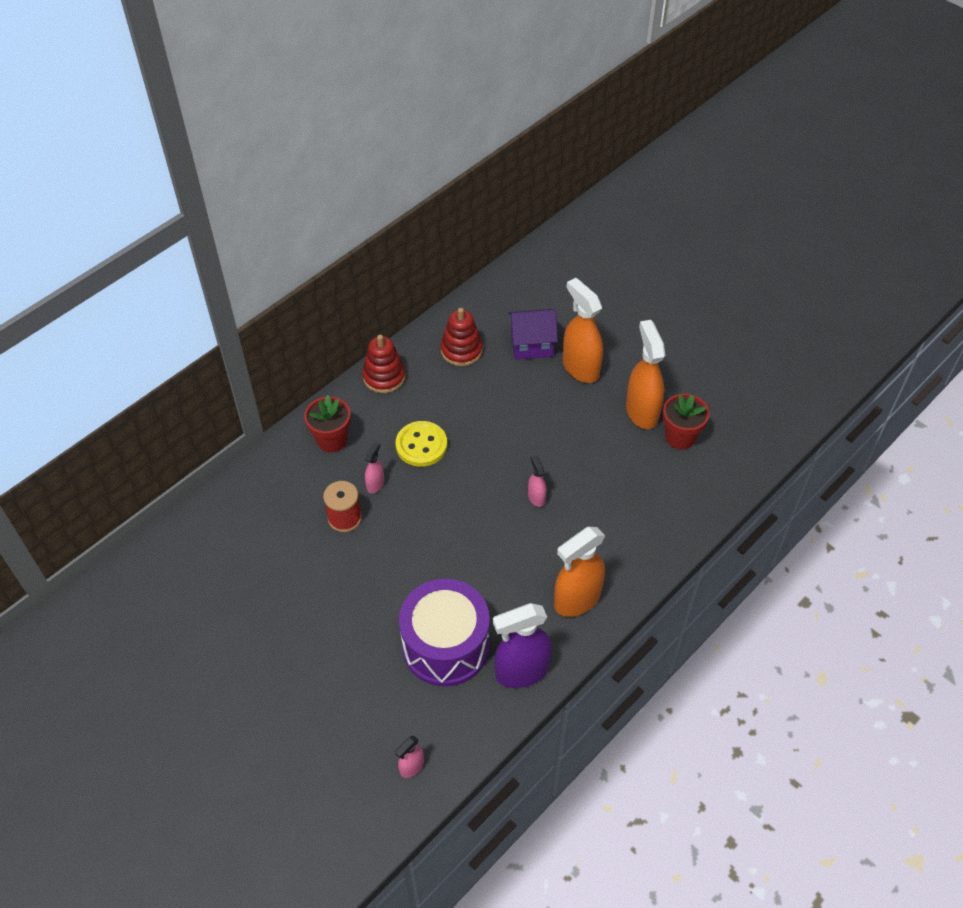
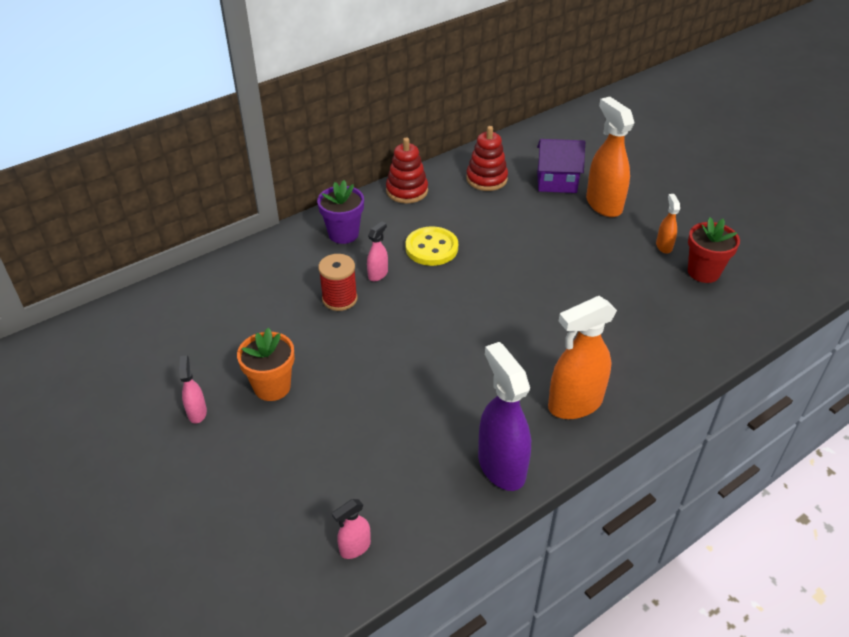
camera: 10 degrees right, 10 degrees down
(304, 624) = (272, 387): none -> orange flower pot
(331, 440) = (343, 234): red flower pot -> purple flower pot
(445, 645) = (420, 428): purple drum -> none
(521, 671) = (501, 466): purple spray bottle -> purple spray bottle turned 75 degrees clockwise
(536, 497) = (543, 305): pink spray bottle -> pink spray bottle (197, 412)
(641, 411) = (664, 246): orange spray bottle -> orange spray bottle, size x0.49

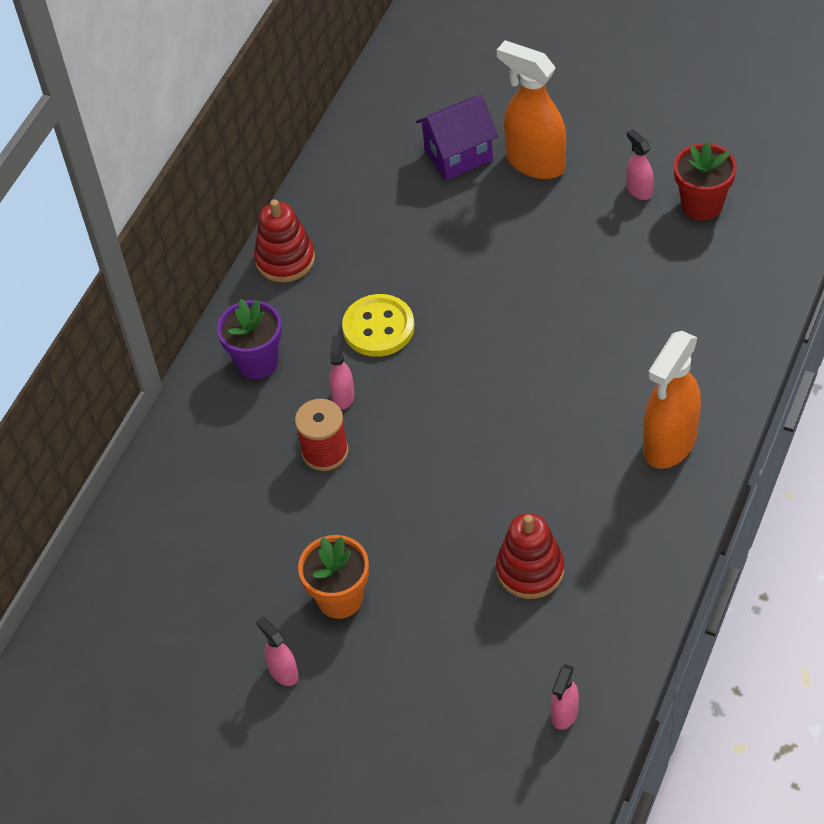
camera: 25 degrees left, 10 degrees up
(486, 179) = (370, 192): red stacking toy -> red stacking toy (530, 570)
(501, 466) = (643, 553): purple spray bottle -> none
(664, 246) = (639, 190): orange spray bottle -> pink spray bottle

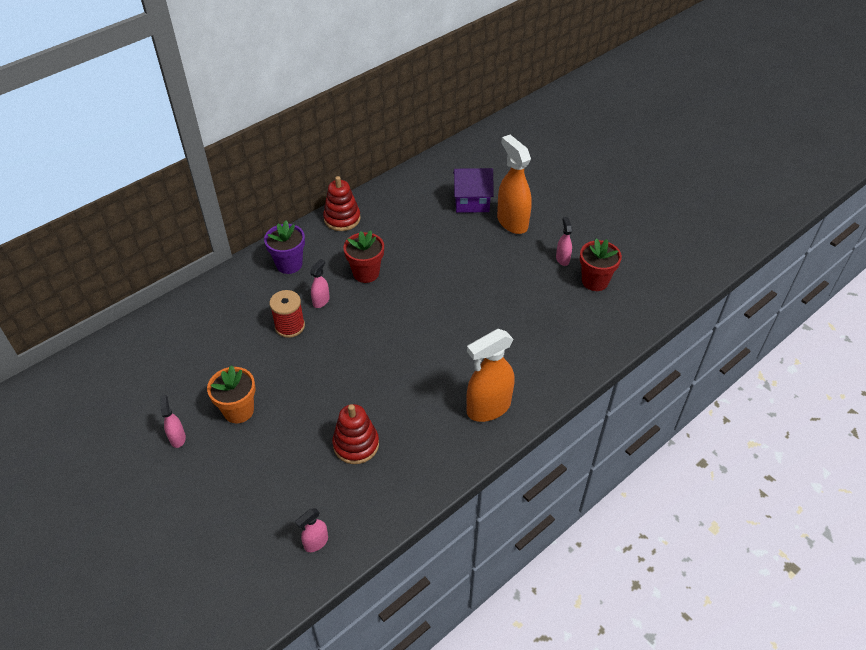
camera: 20 degrees right, 5 degrees down
(378, 327) = (366, 273): yellow button -> red flower pot

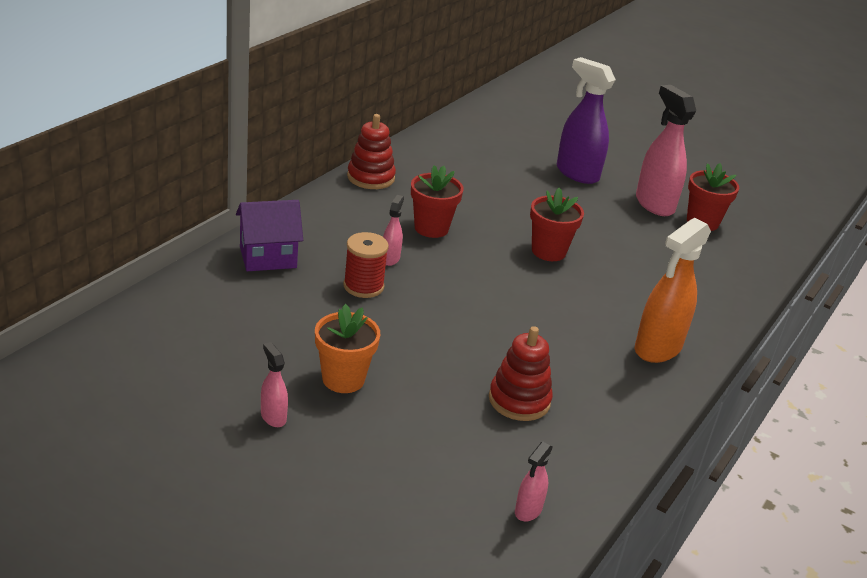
camera: 20 degrees left, 15 degrees down
(289, 264) = (327, 224): purple flower pot -> none
(448, 303) = (548, 251): none -> red flower pot
(472, 202) = (519, 157): purple house -> purple house (268, 257)
(512, 222) = (577, 173): orange spray bottle -> purple spray bottle
(562, 259) = (654, 204): pink spray bottle -> pink spray bottle, size x2.05

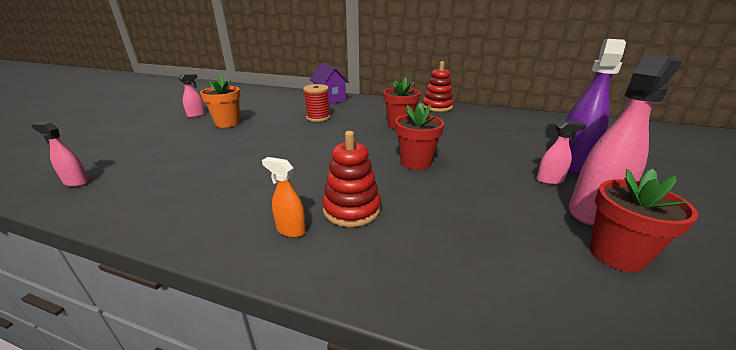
camera: 80 degrees right, 5 degrees down
(390, 258) = (352, 120): pink spray bottle -> pink spray bottle (549, 180)
(519, 400) = (204, 168): red stacking toy -> red stacking toy (351, 209)
(657, 348) = (291, 230): orange spray bottle -> orange spray bottle, size x0.49

